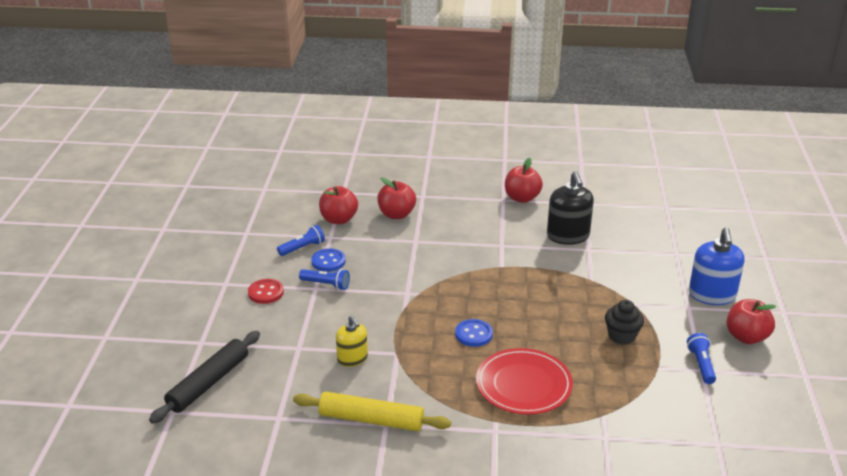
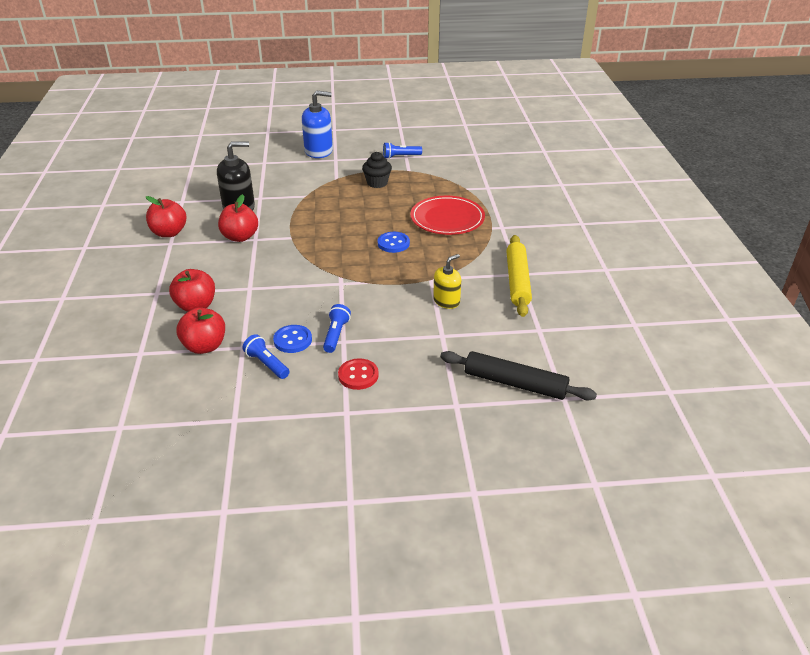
camera: 100 degrees left, 5 degrees up
(746, 337) = (365, 142): red apple -> red apple (240, 237)

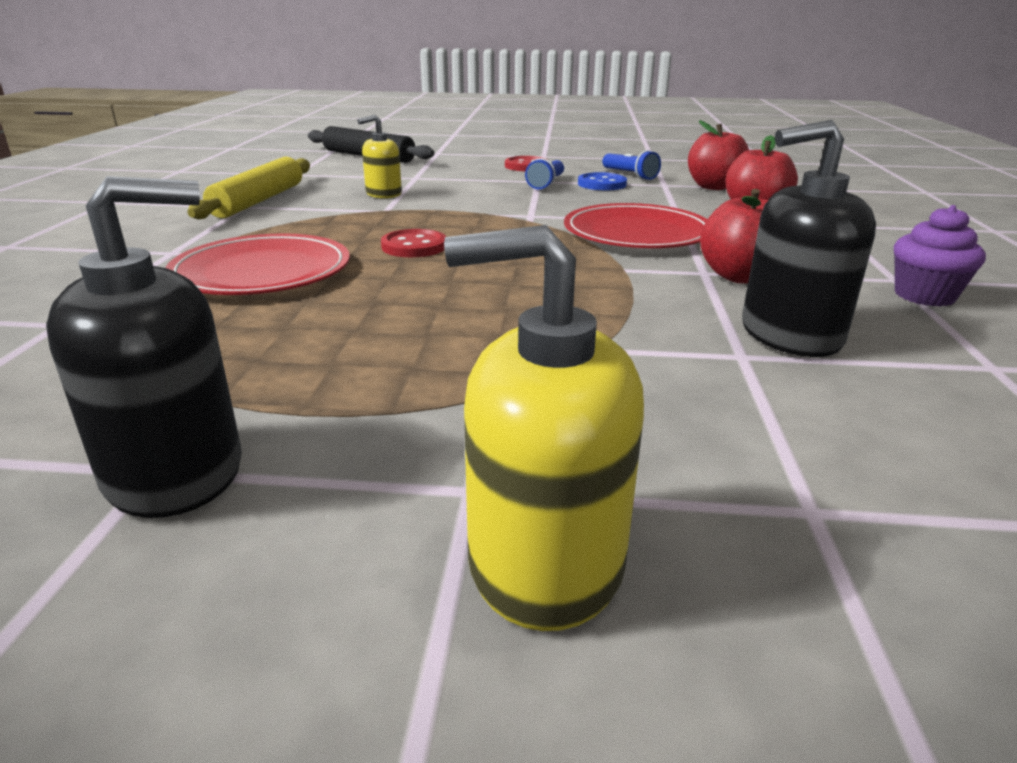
camera: 170 degrees left, 10 degrees down
(169, 233) = (924, 296): red apple -> purple cupcake
(279, 269) = (637, 233): none -> red plate
(318, 151) = (545, 561): blue soap dispenser -> yellow soap dispenser
(377, 183) = (361, 366): black cupcake -> none
(393, 243) = (414, 246): blue button -> red button
(400, 156) = (175, 471): blue flashlight -> black soap dispenser

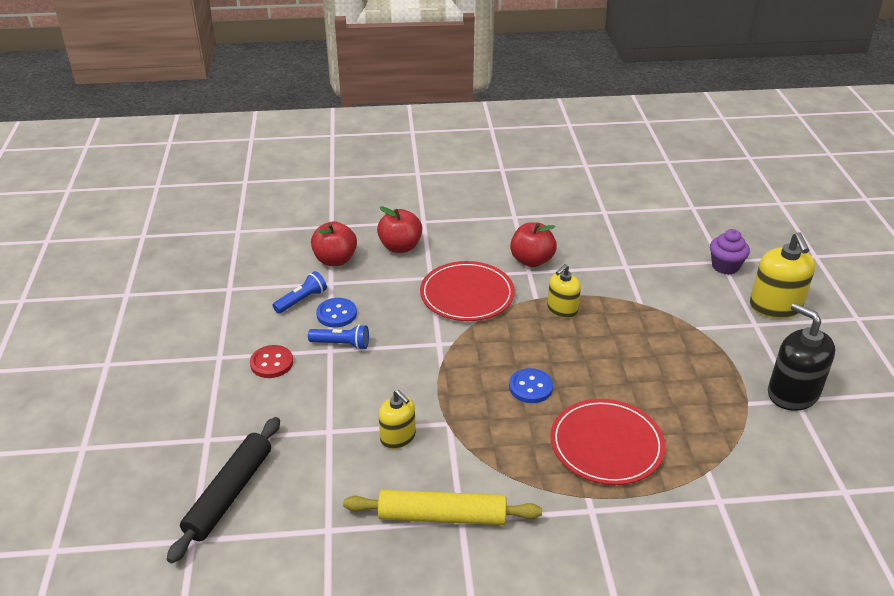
camera: 100 degrees left, 10 degrees up
(414, 246) = (530, 387): red button -> blue button
(589, 282) = (562, 309): none -> yellow soap dispenser
(790, 334) = (599, 253): black soap dispenser -> none
(924, 296) = (535, 213): purple cupcake -> purple cupcake (725, 266)

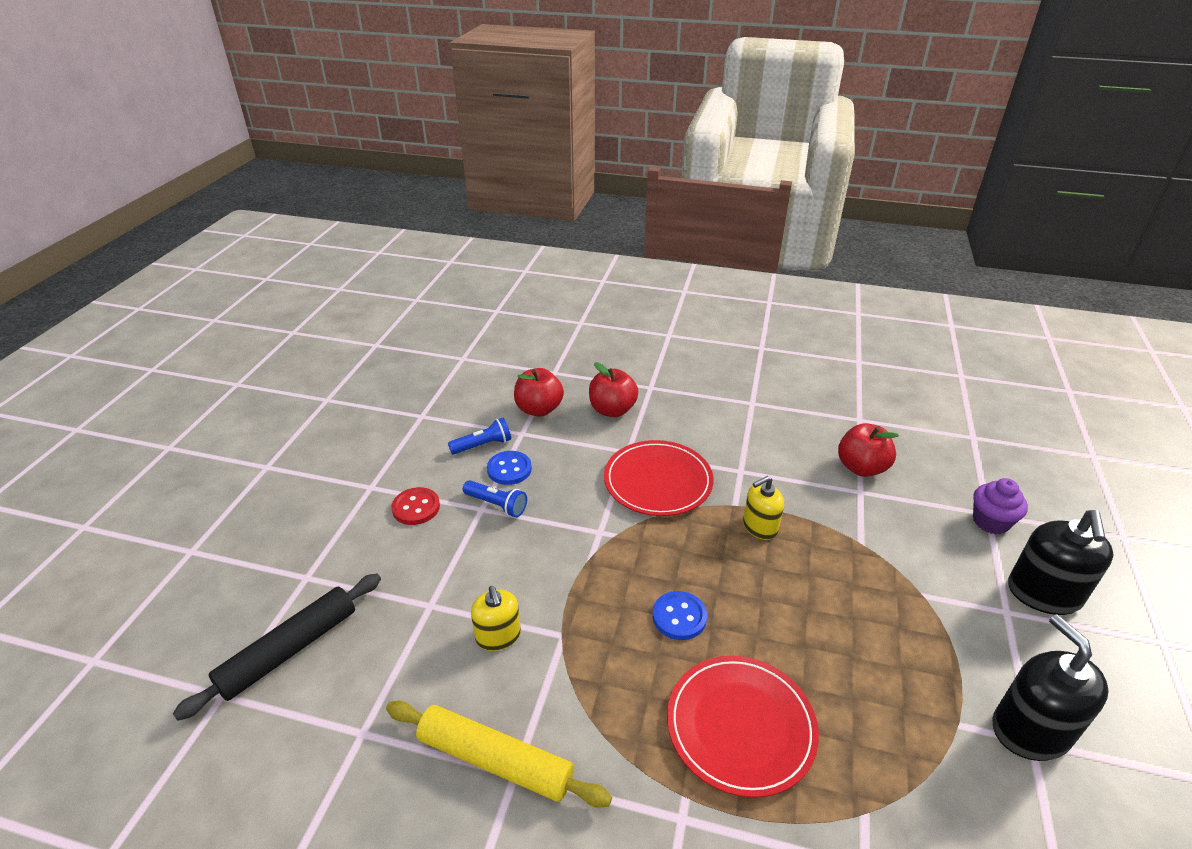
camera: 20 degrees right, 0 degrees up
(532, 260) = (749, 458): red apple -> red apple (861, 468)
(775, 306) = (1043, 594): yellow soap dispenser -> black soap dispenser

